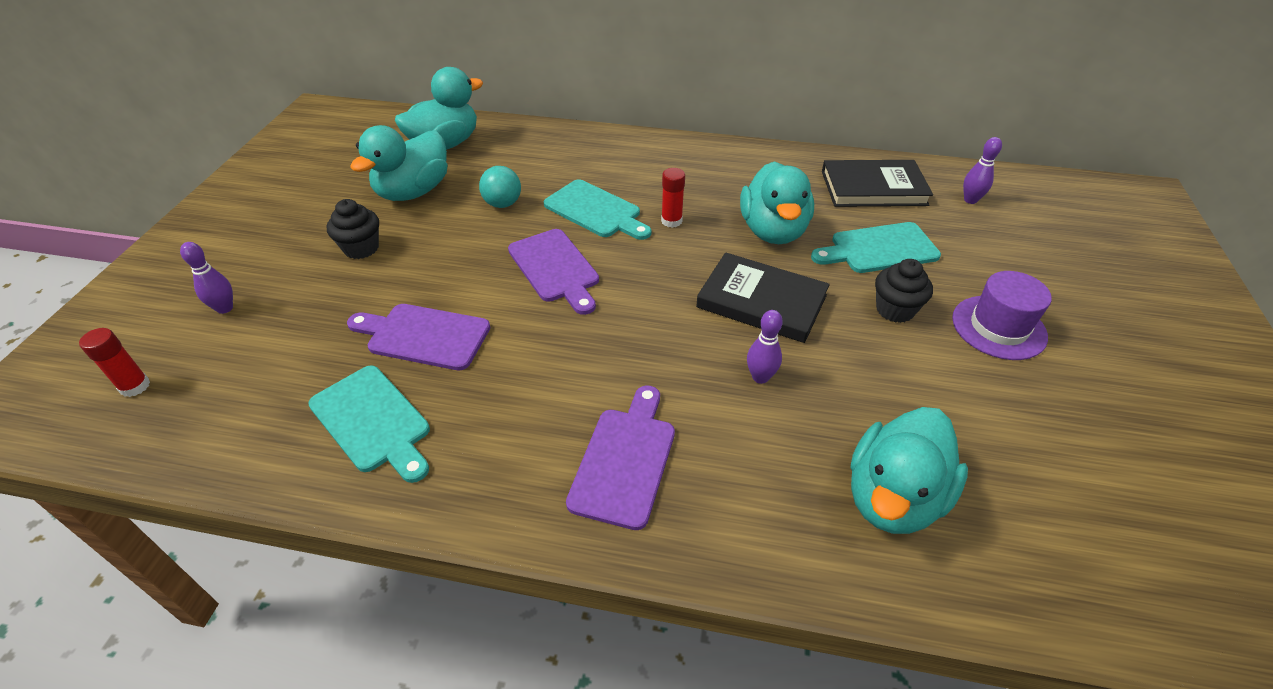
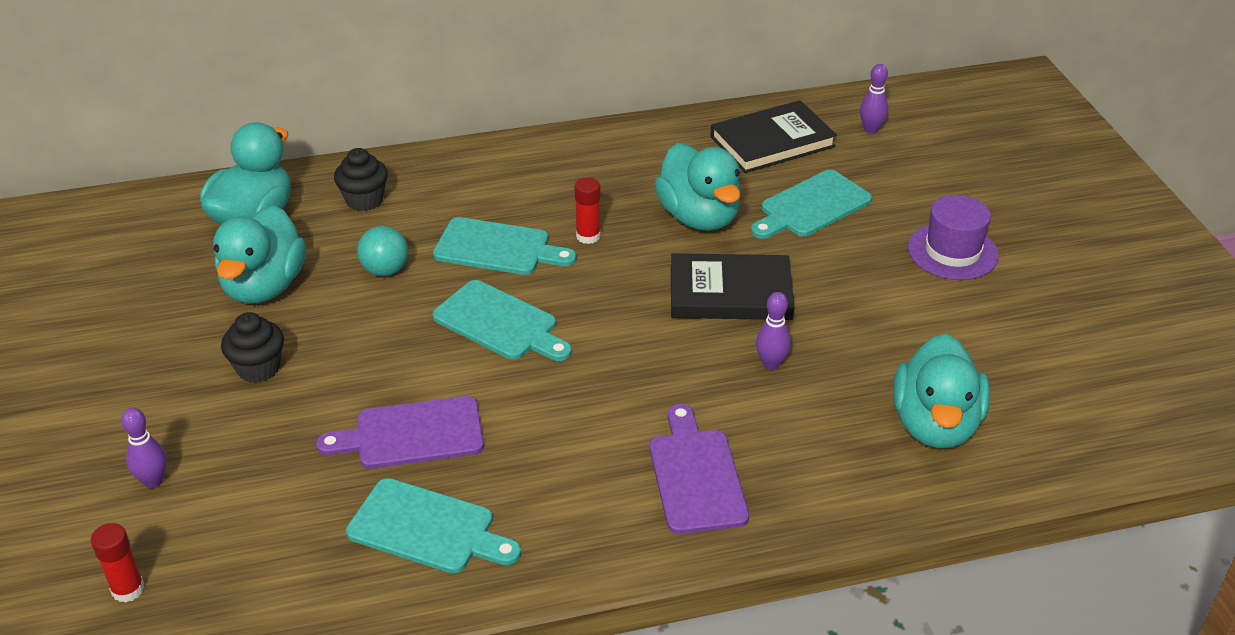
camera: 25 degrees left, 5 degrees down
(555, 268) = (499, 323): purple cutting board -> turquoise cutting board
(895, 310) = (856, 263): black cupcake -> black cupcake (364, 200)

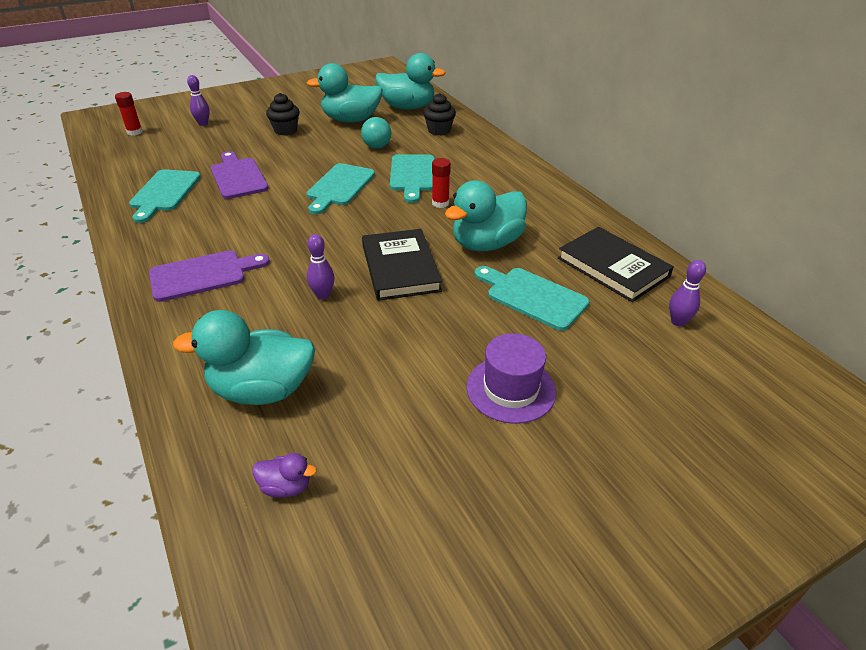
camera: 75 degrees right, 0 degrees up
(1069, 413) = (286, 487): none -> purple duck

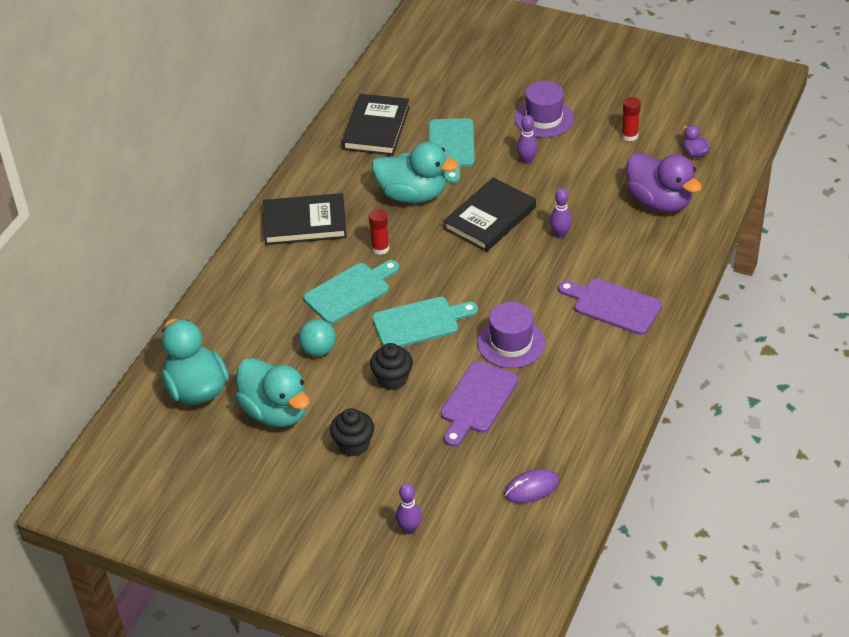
camera: 125 degrees left, 5 degrees up
(134, 132) = (489, 569): red glue stick -> red glue stick (629, 136)
(146, 164) = (531, 488): none -> purple mouse
(164, 193) = (556, 426): turquoise cutting board -> none
(257, 211) = (511, 343): none -> purple hat
(262, 390) = (659, 202): turquoise duck -> purple duck
(439, 130) = (235, 329): black cupcake -> black cupcake (392, 379)
(515, 186) = (304, 223): none -> black book
(678, 322) = (409, 84): purple bowling pin -> purple bowling pin (527, 160)

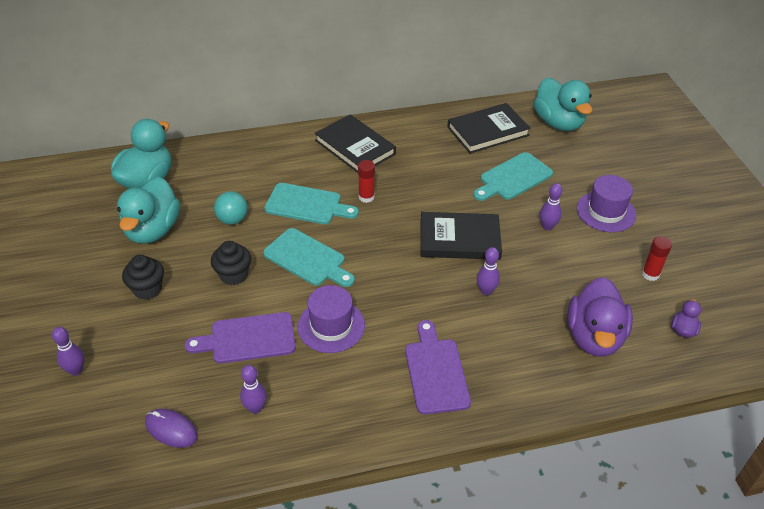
camera: 50 degrees right, 0 degrees up
(412, 195) = (439, 184): turquoise duck -> turquoise duck (558, 123)
(555, 427) = (255, 408): none -> purple bowling pin

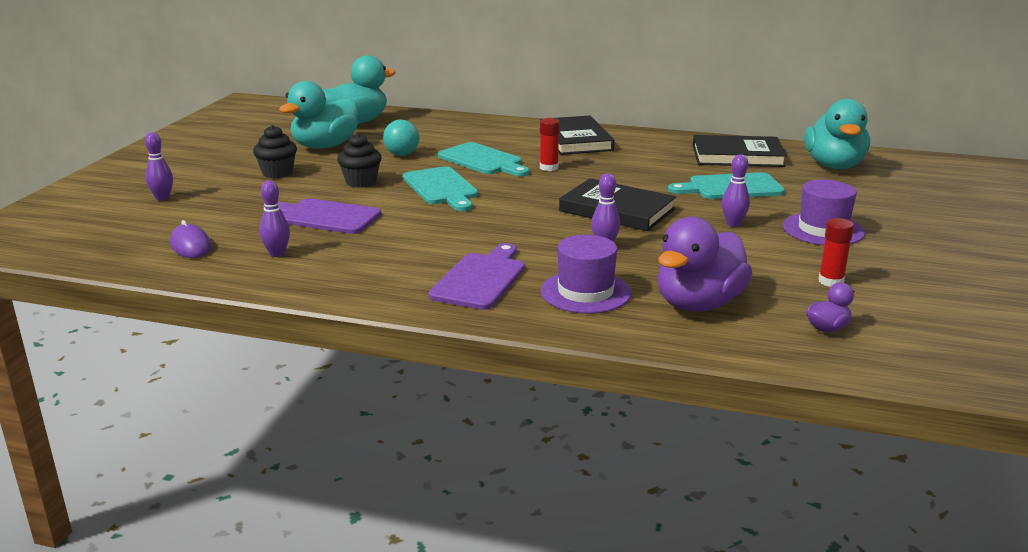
camera: 30 degrees right, 20 degrees down
(331, 326) = (412, 228): purple hat -> purple hat (585, 292)

